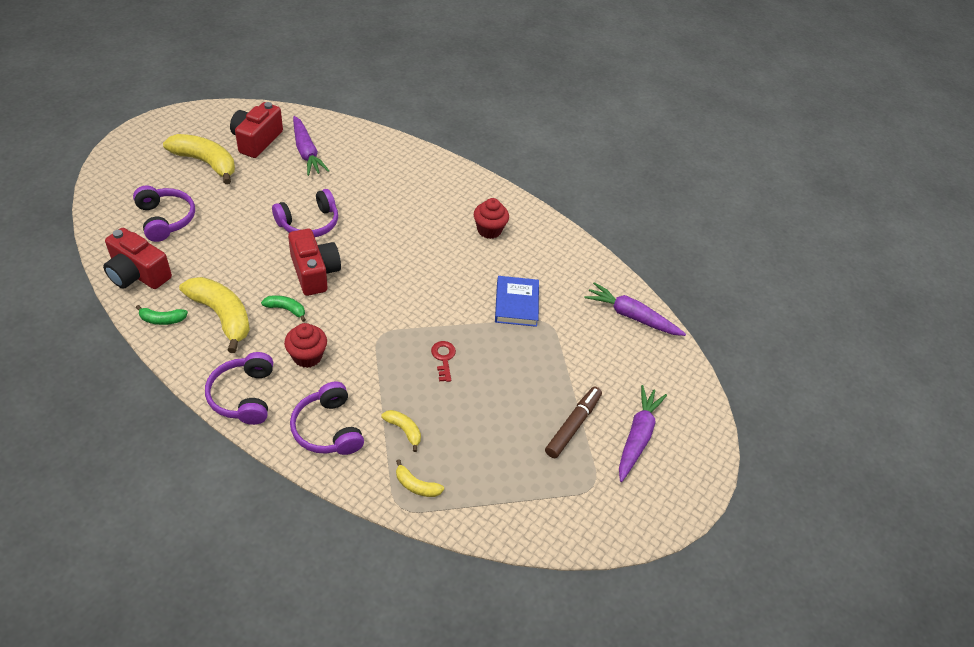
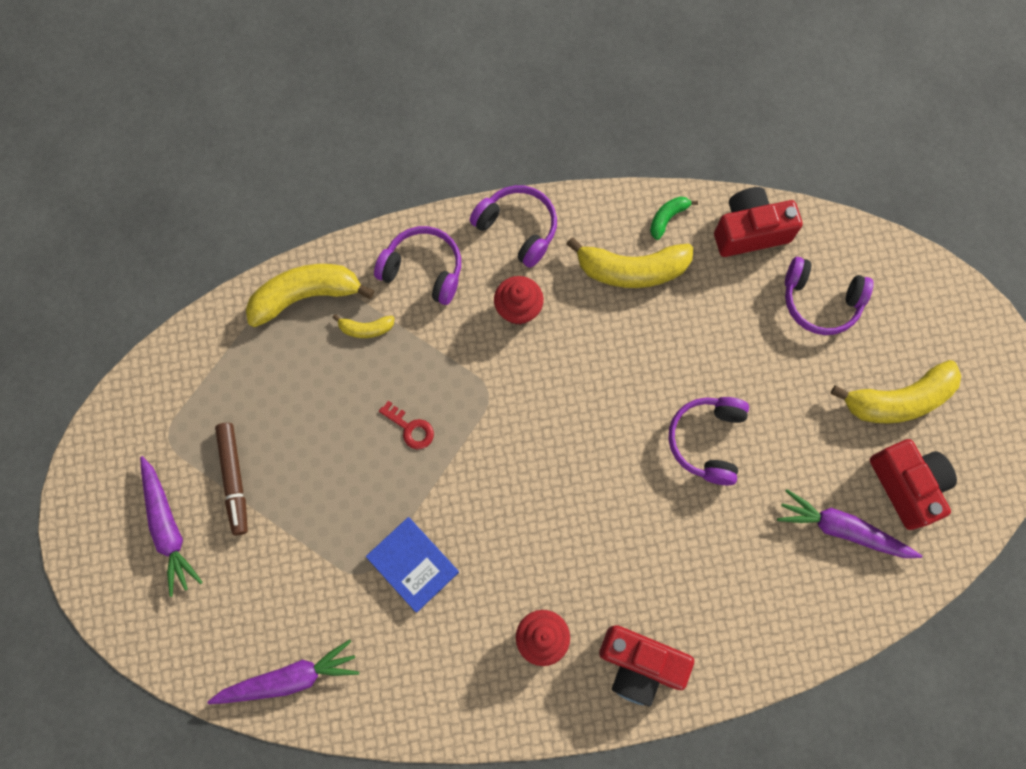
camera: 140 degrees right, 25 degrees up
(286, 309) = (594, 330): green banana -> none
(314, 272) = (624, 392): red camera -> red camera (639, 664)
(416, 485) = (306, 296): yellow banana -> yellow banana, size x2.07

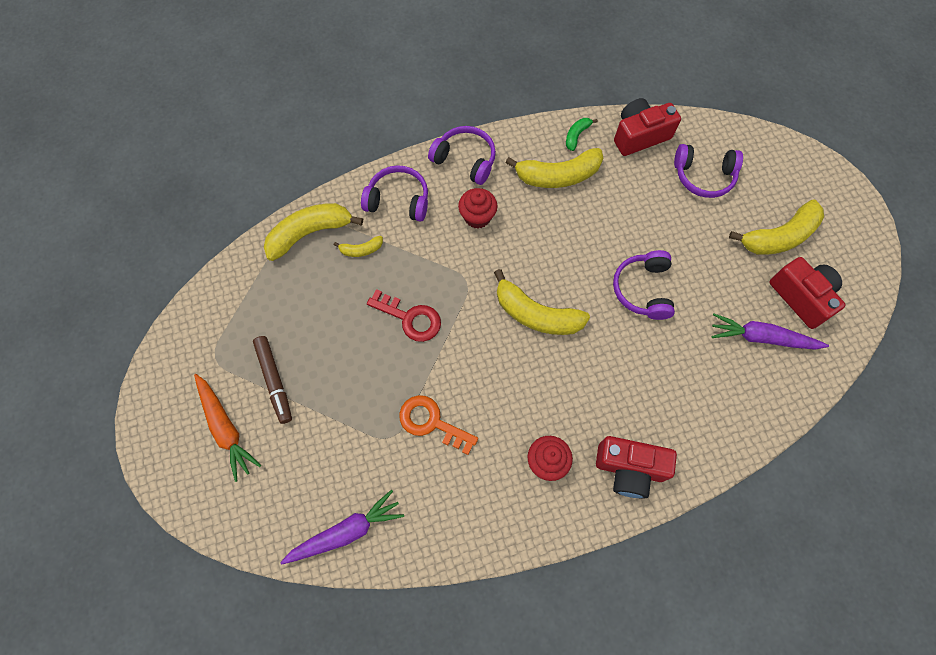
camera: 10 degrees left, 5 degrees down
(168, 528) = (226, 428): purple carrot -> orange carrot
(410, 428) = (410, 318): red key -> red key, size x1.58
(413, 565) = (431, 422): blue book -> orange key
(566, 450) = (536, 314): none -> yellow banana

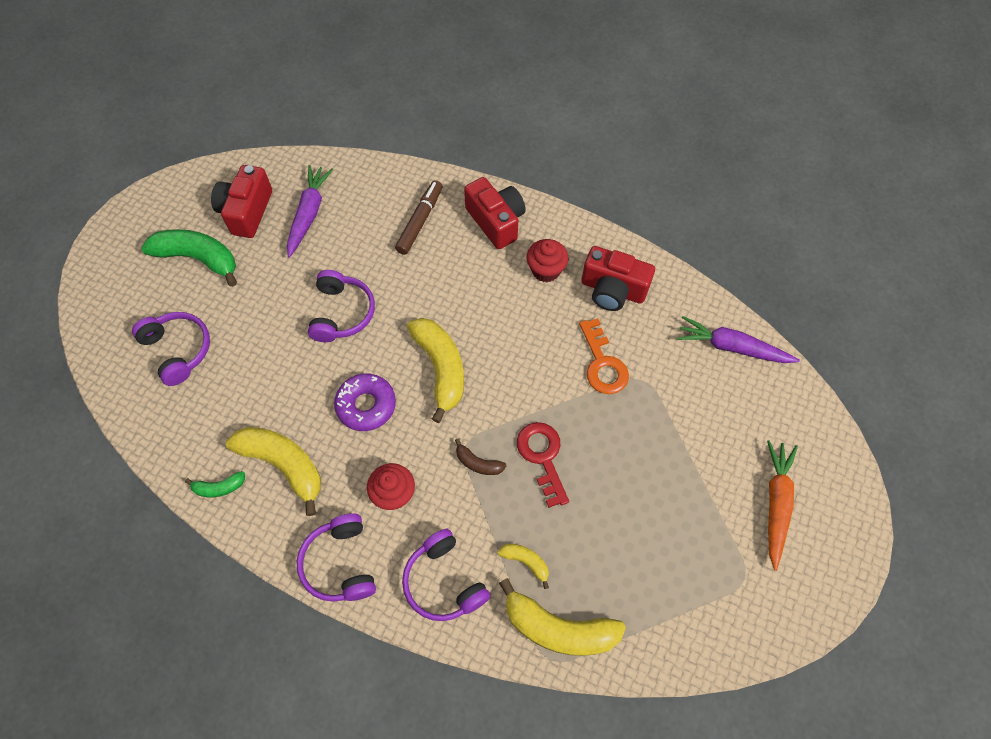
camera: 135 degrees left, 5 degrees down
(274, 381) = (704, 507): brown marker -> brown marker (420, 221)
(447, 278) = (478, 463): none -> brown banana
(553, 249) = (366, 405): none -> purple donut
(640, 135) = (171, 433): red camera -> red camera (612, 290)
(643, 289) = (341, 313): purple headphones -> purple headphones turned 45 degrees counterclockwise
(761, 337) = (309, 213): purple carrot -> purple carrot turned 135 degrees counterclockwise
(779, 236) = (198, 258): yellow banana -> green banana

